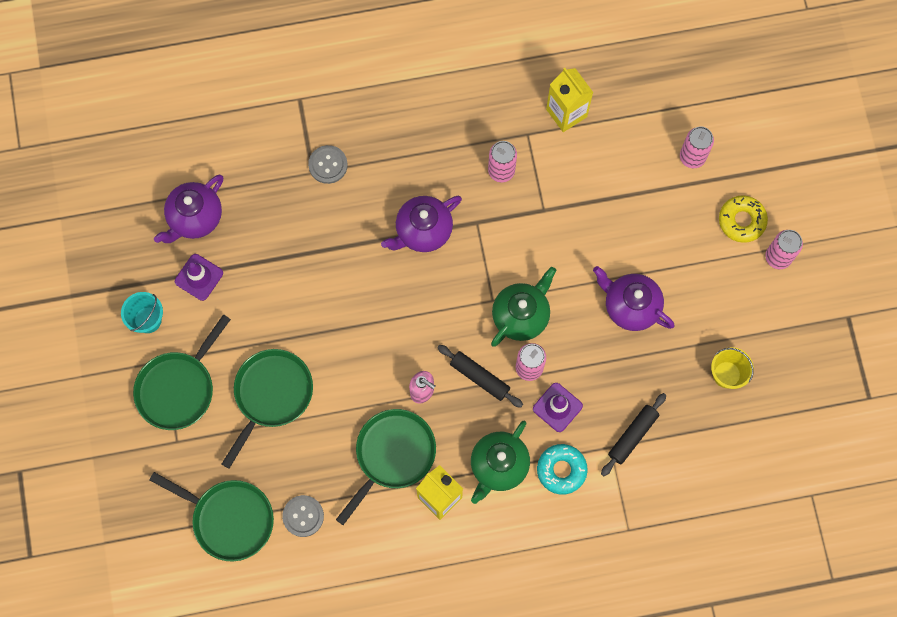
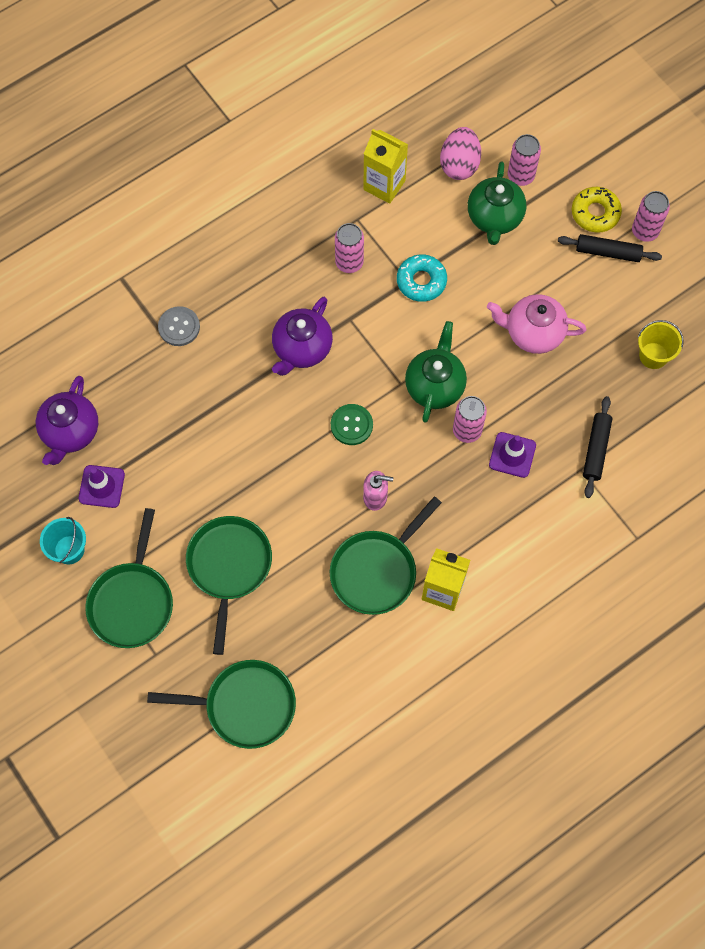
camera: 25 degrees left, 5 degrees down
(303, 516) = (318, 669): grey button -> none
(392, 455) = (377, 570): green pan -> green pan turned 150 degrees counterclockwise
(432, 318) = (351, 425): none -> green button
(479, 377) = (424, 460): black rolling pin -> black rolling pin (608, 252)
(498, 466) = (484, 534): green teapot -> green teapot (494, 218)
(561, 470) = (546, 511): turquoise donut -> turquoise donut (421, 281)
(630, 306) = (533, 333): purple teapot -> pink teapot
(642, 122) = (459, 164): none -> pink egg

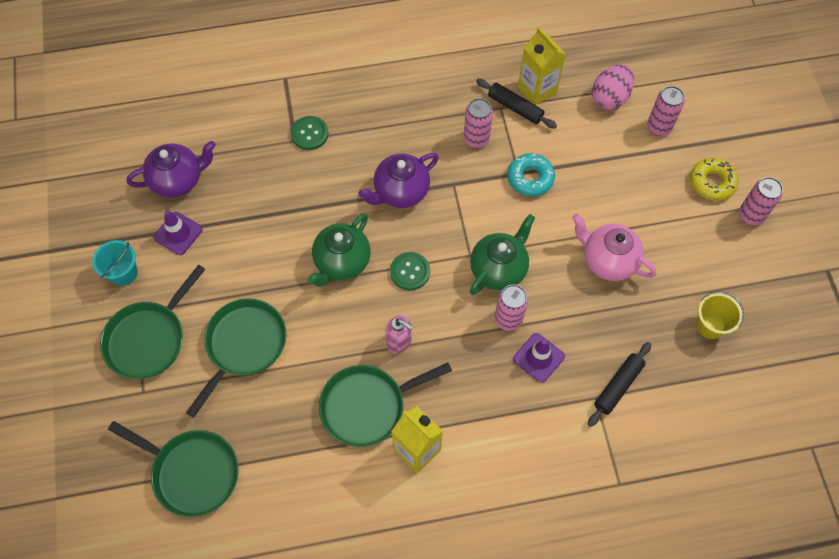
camera: 25 degrees right, 5 degrees down
(70, 432) = (178, 180): purple teapot -> purple teapot turned 150 degrees counterclockwise
(179, 327) = (309, 134): grey button -> green button
(494, 218) = (619, 152): green teapot -> green teapot (341, 262)
(608, 252) = (708, 220): black rolling pin -> black rolling pin (515, 107)

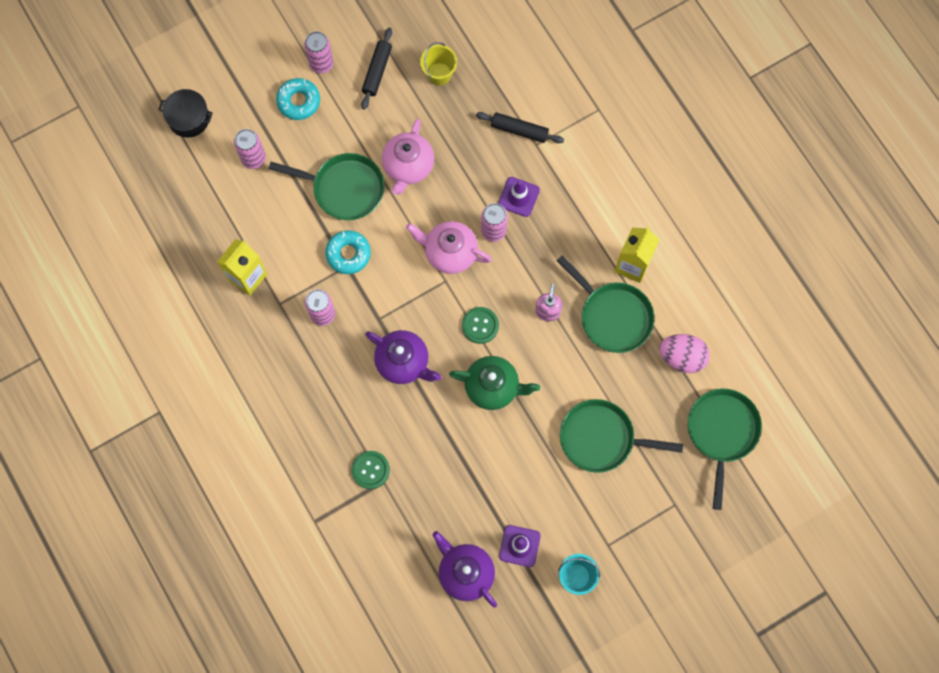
camera: 110 degrees left, 10 degrees up
(149, 338) = (627, 522): green pan -> green pan (344, 189)
(499, 269) = (449, 253): green teapot -> pink teapot
(515, 107) = (275, 290): black rolling pin -> black rolling pin (377, 71)
(609, 98) = (235, 209): pink egg -> pink egg (682, 357)
(712, 182) = (298, 101): yellow donut -> turquoise donut
(718, 86) = (189, 118): none -> black pot

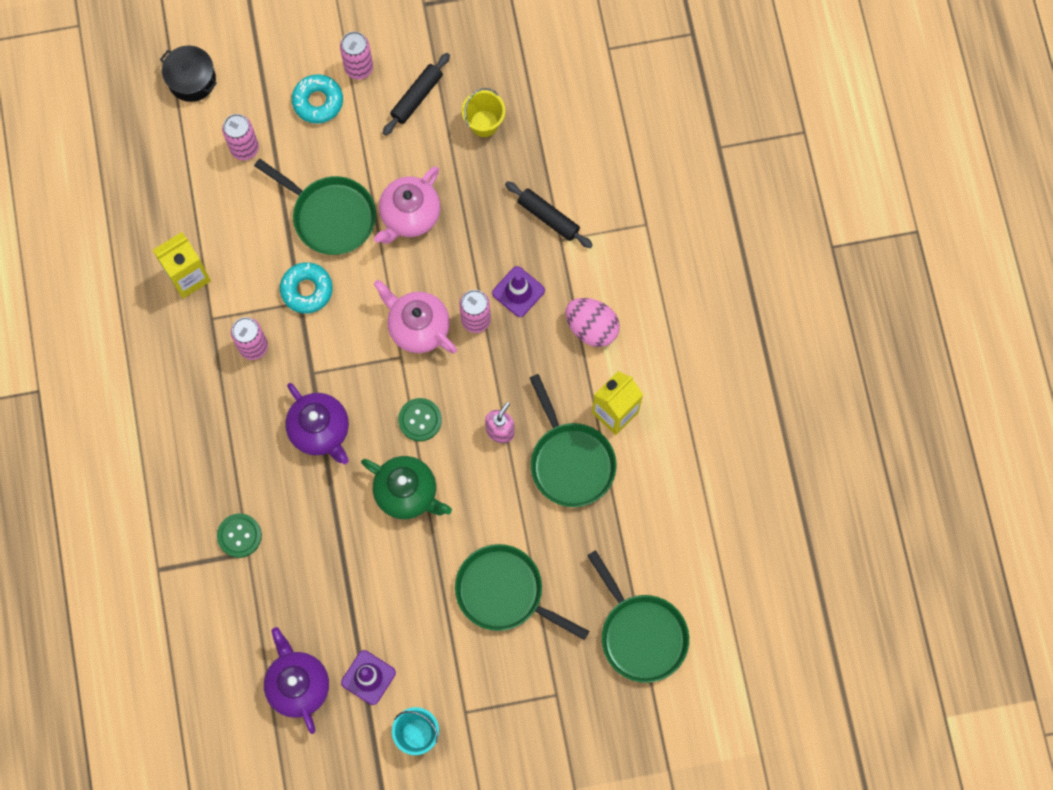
camera: 20 degrees right, 0 degrees up
(682, 357) = (629, 534): pink egg -> pink egg (591, 328)
(722, 432) = (640, 634): green pan -> green pan turned 120 degrees clockwise

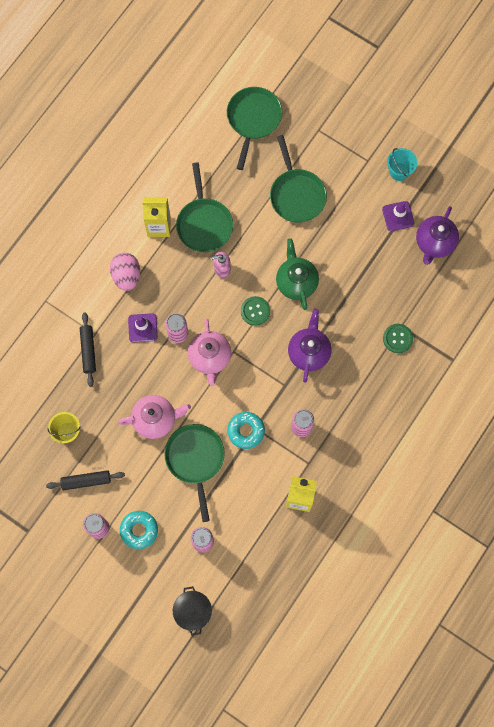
camera: 135 degrees left, 0 degrees up
(570, 461) = (204, 224): green pan -> green pan turned 150 degrees clockwise

